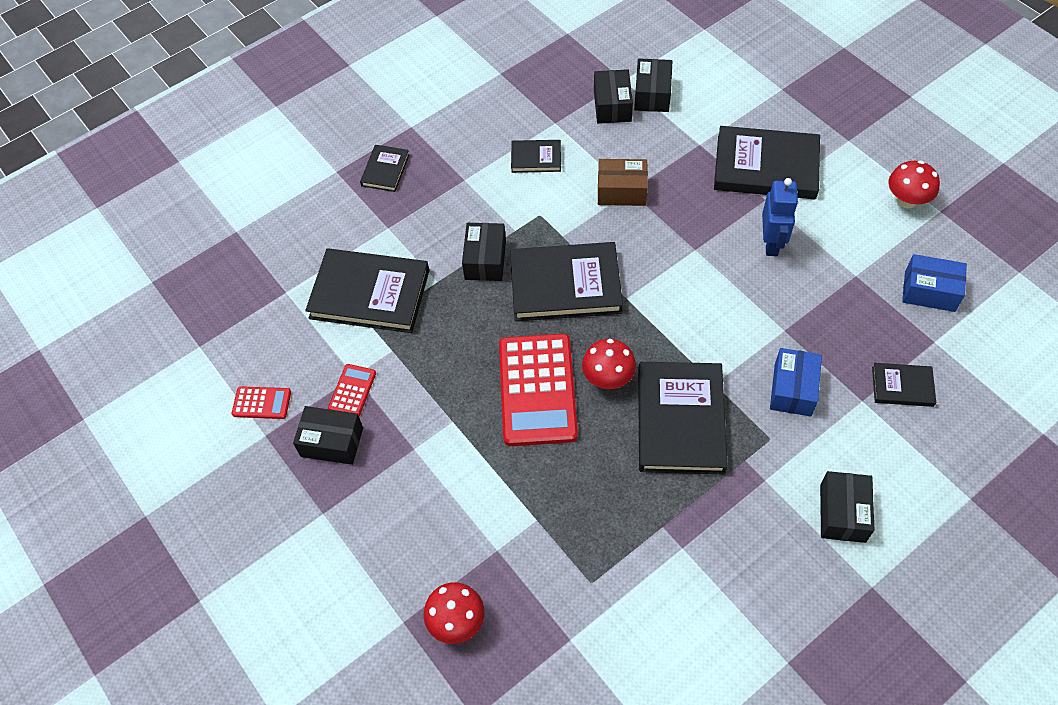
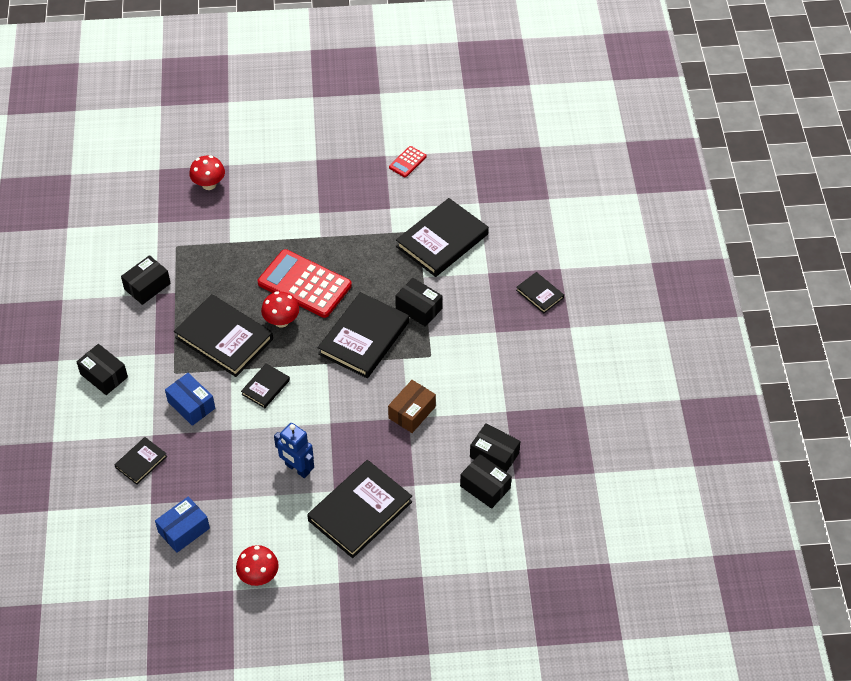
camera: 120 degrees right, 5 degrees down
(332, 442) = (355, 180): black box -> black box (147, 286)
(352, 391) = (380, 203): red calculator -> none
(536, 158) = (481, 381): black book -> black book (265, 387)

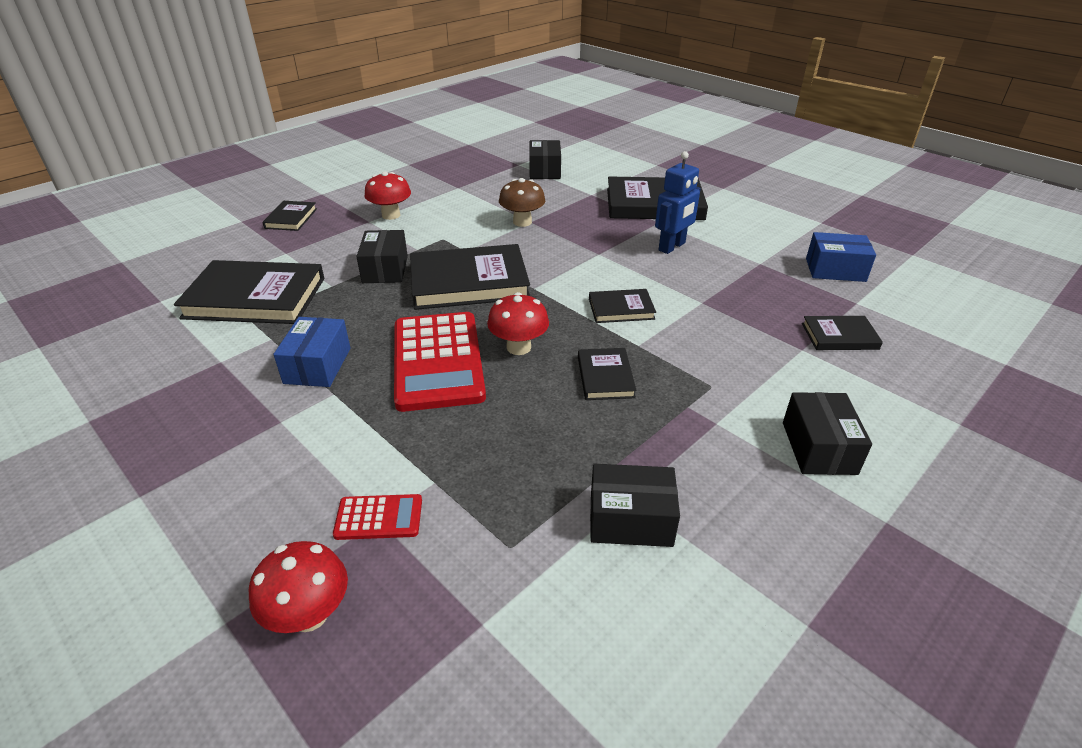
camera: 130 degrees left, 15 degrees down
(191, 405) = (724, 345): blue box -> blue box (317, 365)
(224, 338) = (605, 377): black book -> black book, size x0.50
(259, 576) = (788, 217): red mushroom -> red mushroom (391, 215)
(297, 468) = (672, 247): blue robot -> blue robot turned 45 degrees clockwise
(407, 162) = (96, 391): red calculator -> red calculator (379, 517)
(412, 412) = (522, 222): brown box -> brown mushroom
(494, 455) = (509, 177): black box -> none

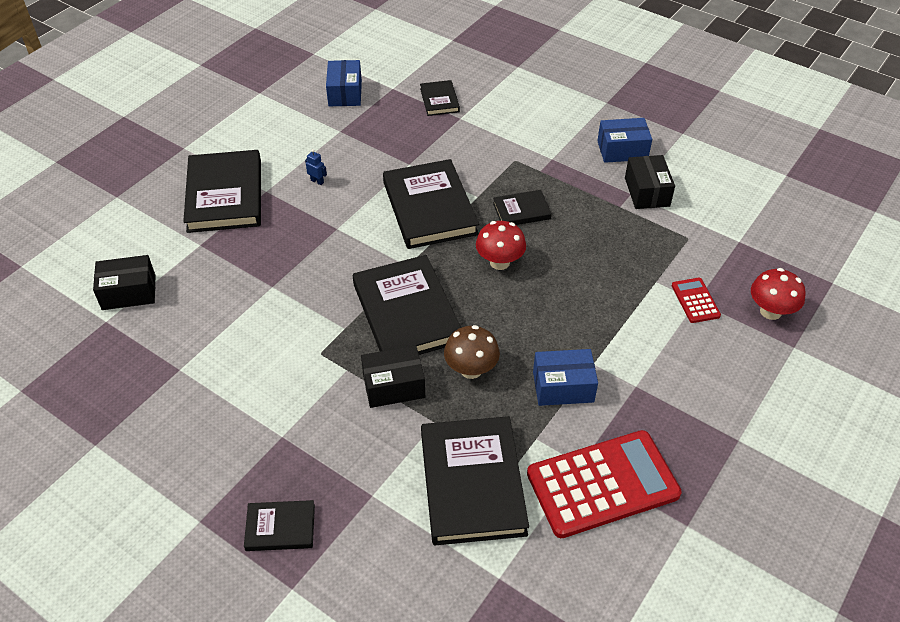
camera: 100 degrees left, 10 degrees up
(391, 215) = (264, 418): red mushroom -> none
(438, 361) = (532, 308): red calculator -> red calculator (602, 484)
(522, 222) = (274, 293): brown mushroom -> brown mushroom (471, 369)
(621, 309) = (429, 208): black book -> black book, size x1.99
(672, 247) = (317, 181): blue robot -> blue robot, size x0.45
(742, 512) = (622, 150): none -> blue box
(819, 448) = (559, 119): black box -> none

